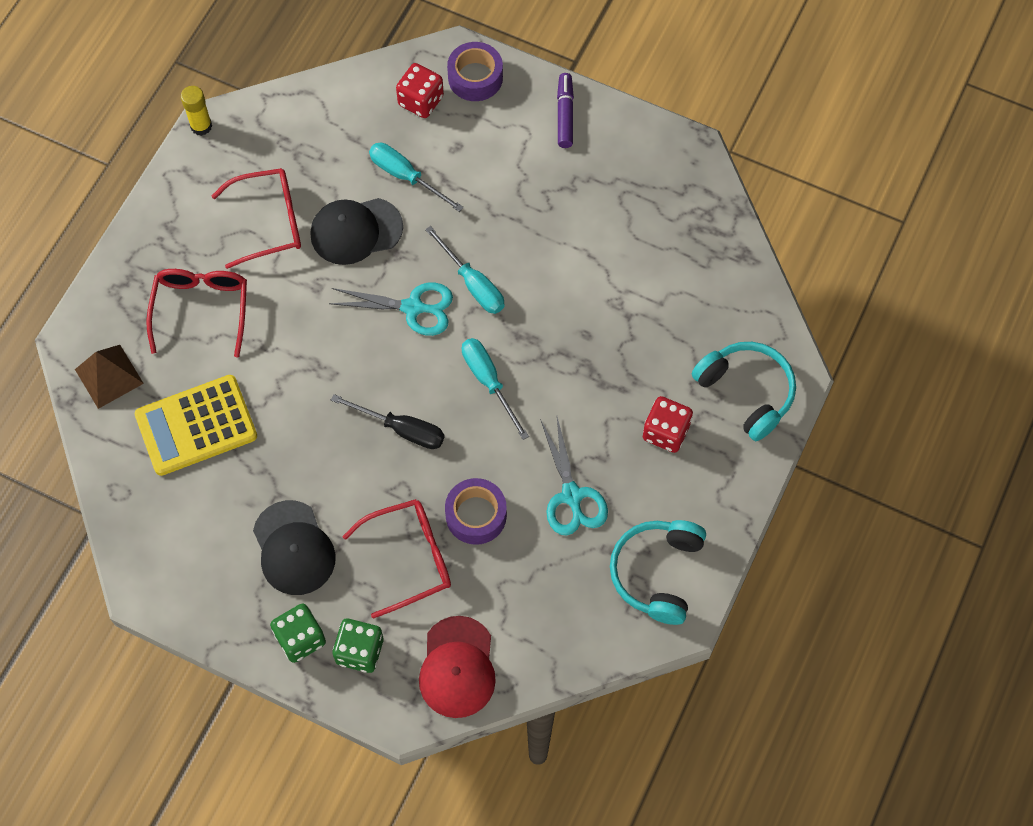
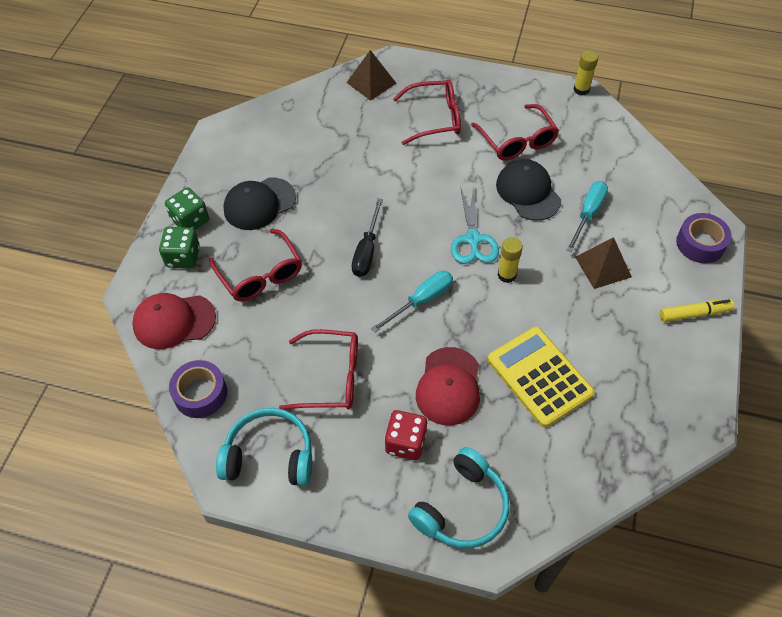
camera: 80 degrees right, 10 degrees down
(196, 426) = (344, 133): yellow calculator -> yellow calculator (539, 376)
(421, 101) = (661, 211): red dice -> none
(473, 284) = (506, 275): turquoise screwdriver -> yellow glue stick
(476, 515) = (303, 312): purple tape -> purple tape (200, 394)
(484, 183) = (603, 267): none -> brown pyramid
(565, 114) = (694, 314): purple marker -> yellow marker
(571, 495) = (331, 377): turquoise scissors -> red glasses
(606, 376) = (449, 386): none -> red cap

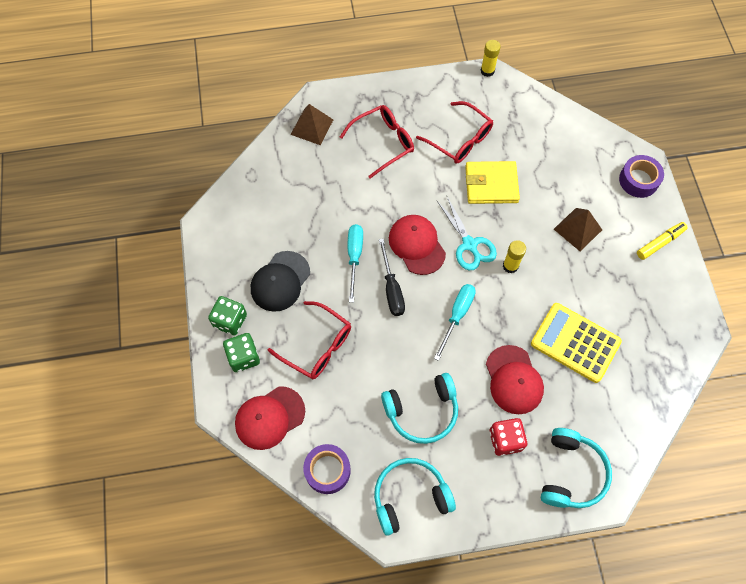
camera: 25 degrees left, 10 degrees up
(331, 377) = (422, 411): red glasses -> turquoise headphones
(416, 220) = (417, 245): none -> red cap
(528, 192) = (491, 184): black cap -> yellow wallet
(588, 214) = (545, 187): turquoise screwdriver -> turquoise screwdriver (354, 257)

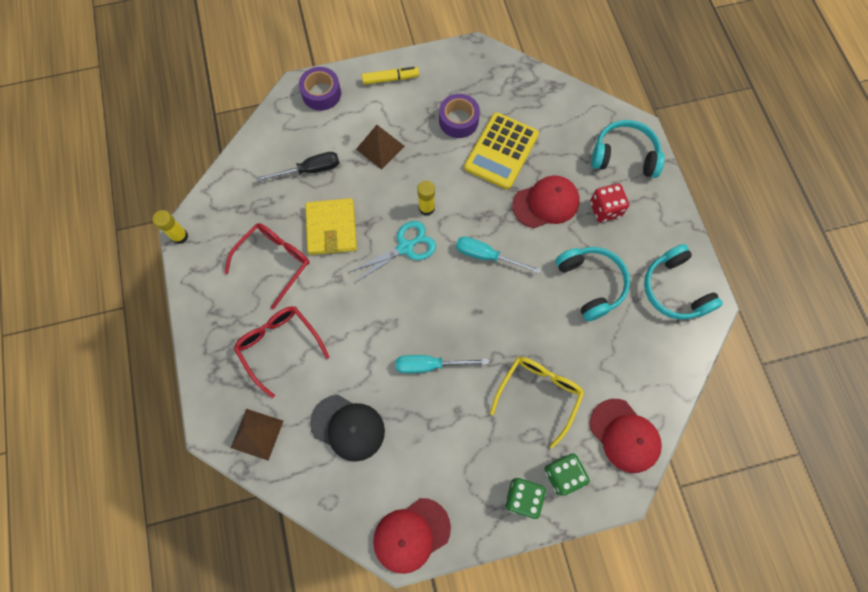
camera: 95 degrees left, 5 degrees up
(280, 281) = (467, 445): black cap -> black cap (348, 427)
(317, 346) = (539, 394): red glasses -> yellow glasses
(327, 470) = (666, 369): purple tape -> purple tape (458, 120)
(391, 289) = (464, 322): black screwdriver -> black screwdriver (310, 170)
(417, 245) = (410, 300): red cap -> red cap (411, 535)
(660, 243) = (390, 79): yellow marker -> yellow marker turned 120 degrees clockwise

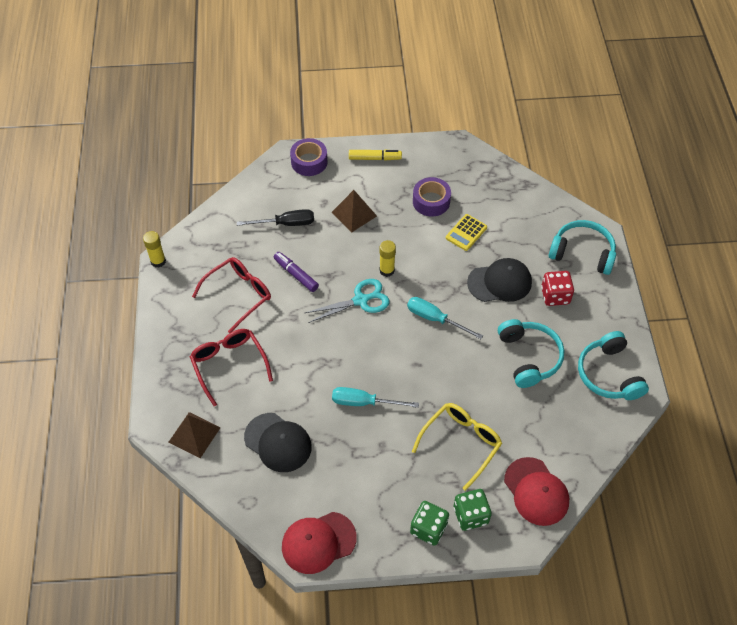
camera: 10 degrees right, 15 degrees down
(331, 228) = (296, 275): yellow wallet -> purple marker
(501, 151) = (466, 233): yellow calculator -> yellow calculator, size x0.55
(546, 203) = (499, 282): red cap -> black cap

